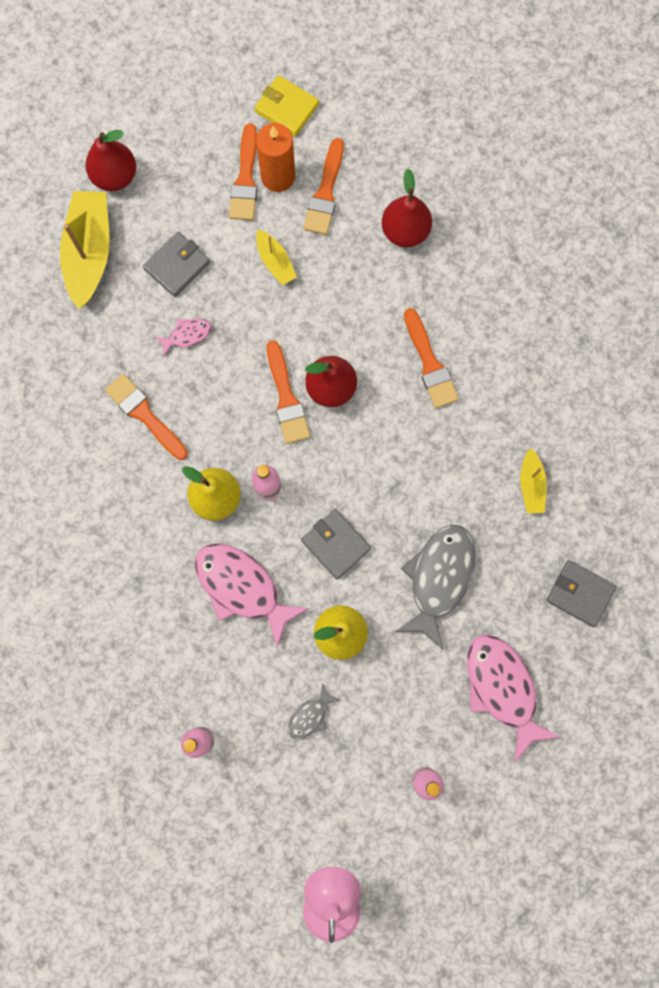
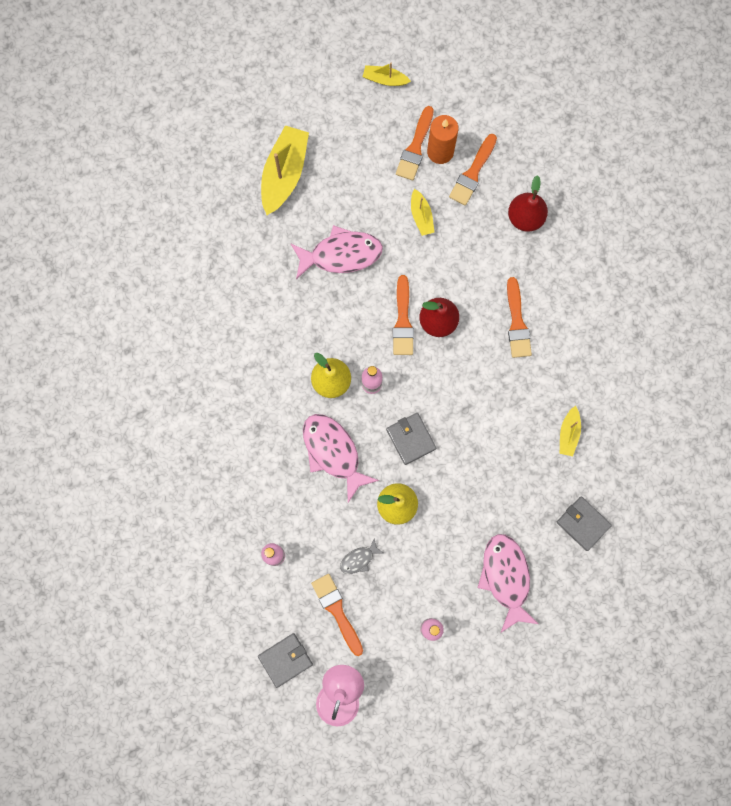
camera: 15 degrees right, 0 degrees up
(115, 176) = (318, 120): red pear -> none
(144, 414) = (294, 305): orange brush -> orange brush (337, 611)
(177, 266) = (347, 200): grey wallet -> grey wallet (285, 660)
(185, 105) = (385, 79): none -> yellow boat
(187, 335) = (341, 254): pink fish -> pink fish, size x2.07
(286, 108) = (460, 101): yellow wallet -> none
(439, 579) = (481, 484): grey fish -> none

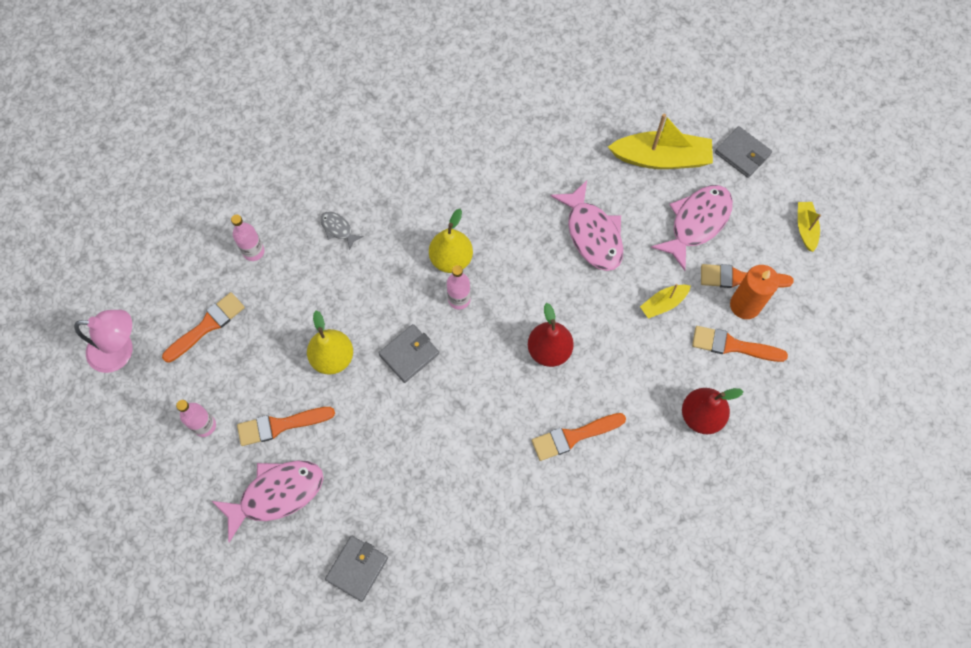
camera: 75 degrees right, 10 degrees down
(285, 660) = (147, 289): grey wallet -> grey wallet (742, 154)
(333, 452) = (375, 280): pink fish -> pink fish (696, 223)
(359, 559) = (266, 334): grey fish -> grey fish (338, 229)
(403, 321) = (538, 314): orange brush -> orange brush (280, 425)
(568, 433) = (459, 526): yellow boat -> none

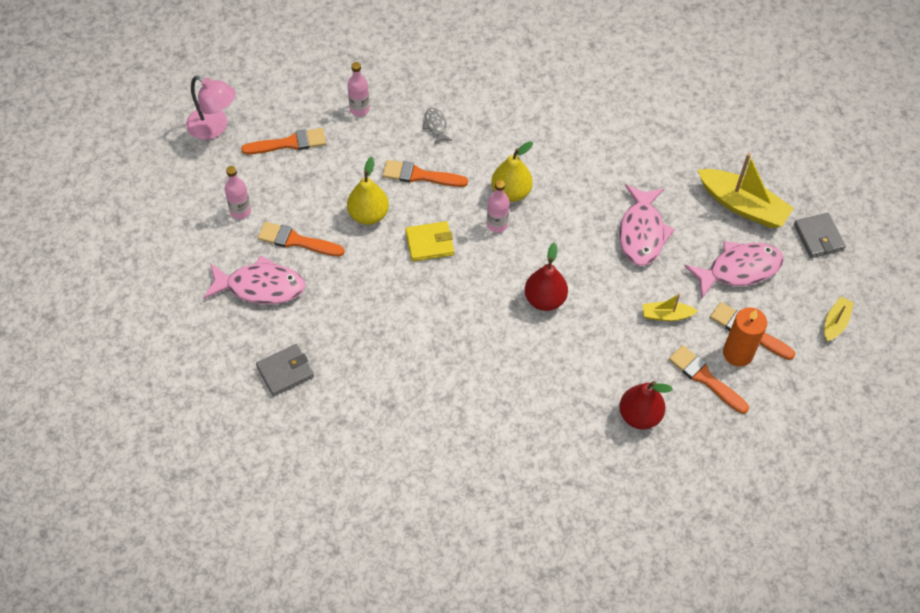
camera: 30 degrees right, 10 degrees down
(409, 354) = (429, 243): grey wallet -> yellow wallet
(573, 436) = (521, 372): orange brush -> orange brush (420, 175)

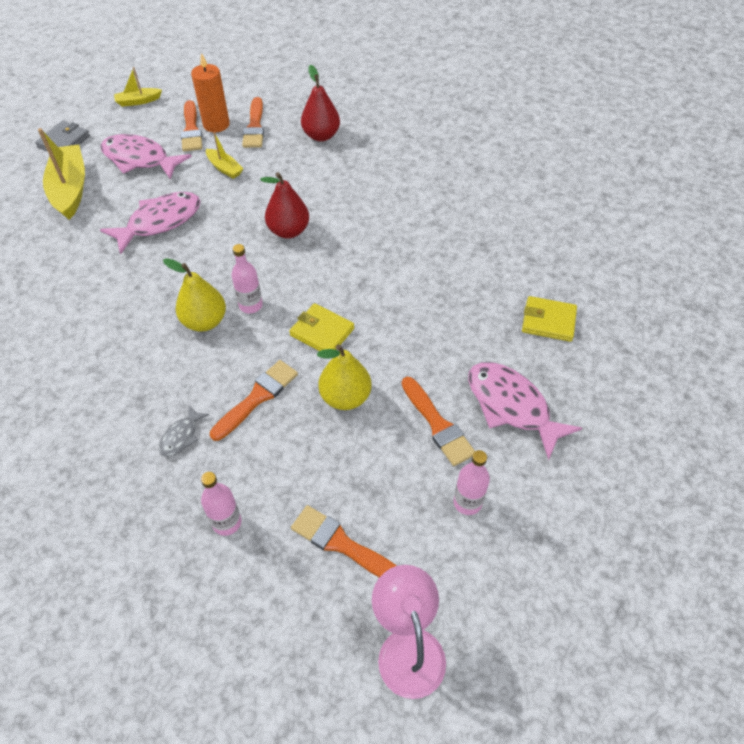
camera: 135 degrees left, 5 degrees down
(285, 371) = (548, 321): grey wallet -> yellow wallet
(420, 175) = (257, 397): orange brush -> orange brush turned 105 degrees counterclockwise

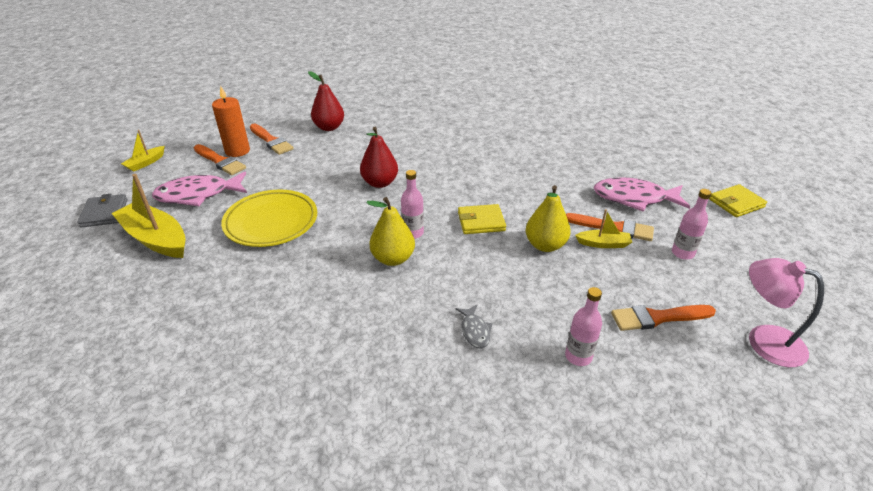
camera: 40 degrees left, 15 degrees down
(160, 222) = (271, 222): pink fish -> yellow plate
(225, 168) = (281, 171): yellow boat -> yellow boat (603, 244)
(257, 397) = (493, 278): orange brush -> none
(548, 321) = (593, 153): yellow wallet -> yellow wallet (736, 203)

